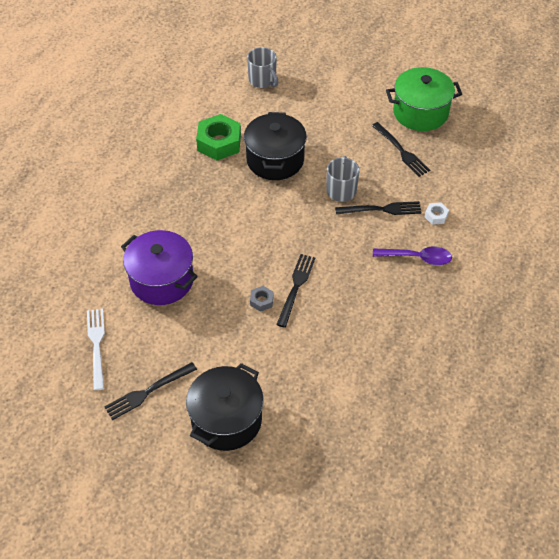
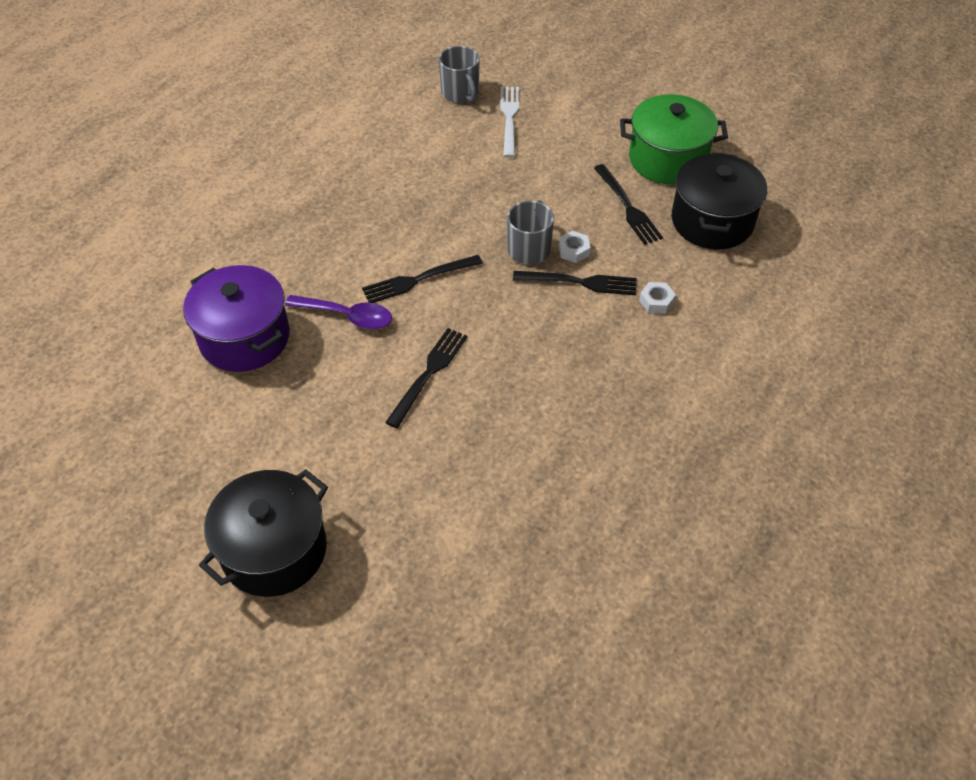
camera: 10 degrees right, 0 degrees up
(96, 345) = (127, 414): white fork -> white fork (509, 118)
(147, 392) = (175, 491): black fork -> black fork (417, 280)
(219, 143) = (378, 165): green nut -> none
(261, 301) = (374, 386): grey nut -> none
(275, 160) = (448, 197): black pot -> black pot (712, 221)
(372, 187) = (573, 250): none -> white nut
(417, 258) = (614, 357): purple spoon -> purple spoon (347, 316)

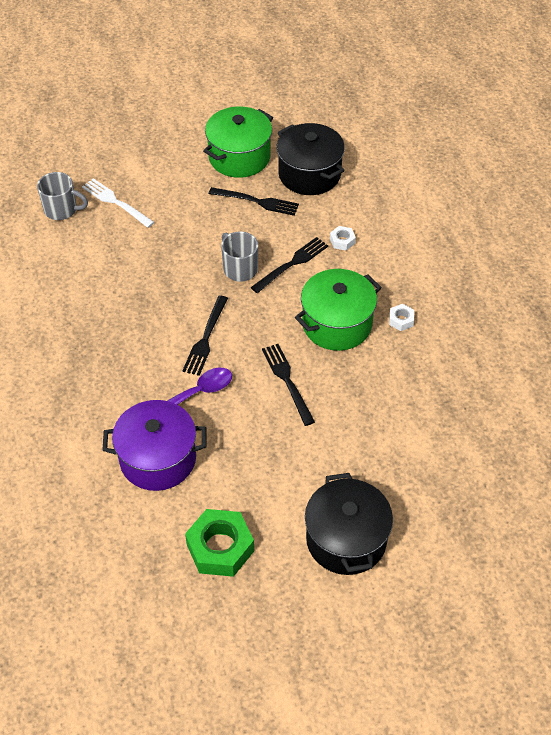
camera: 50 degrees left, 0 degrees up
(181, 450) = (220, 548): none -> green nut
(542, 366) = (337, 324): none -> green pot
(573, 250) = (264, 249): white nut -> white nut (401, 320)

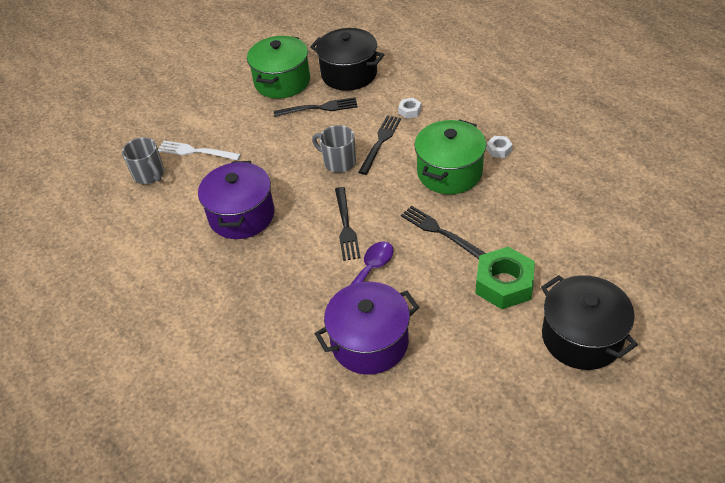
camera: 20 degrees left, 5 degrees down
(62, 210) = (149, 175): grey mug -> grey mug turned 60 degrees clockwise
(119, 287) = (241, 215): none -> purple pot
(220, 548) = (478, 394): green nut -> green nut (504, 284)

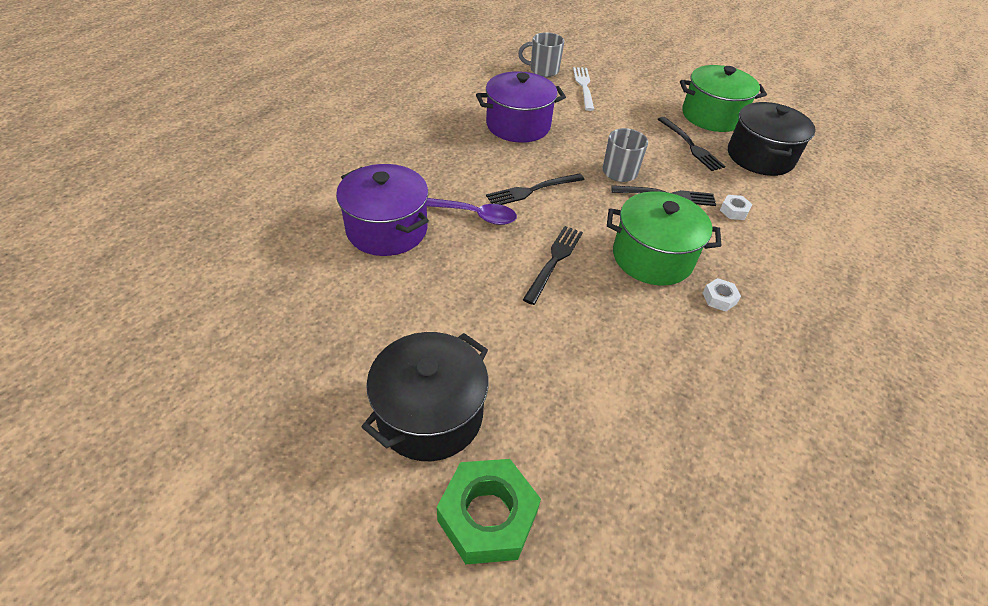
camera: 65 degrees right, 0 degrees up
(149, 175) = (543, 70): grey mug -> grey mug turned 60 degrees clockwise
(504, 284) = (494, 327): green nut -> green nut (487, 516)

